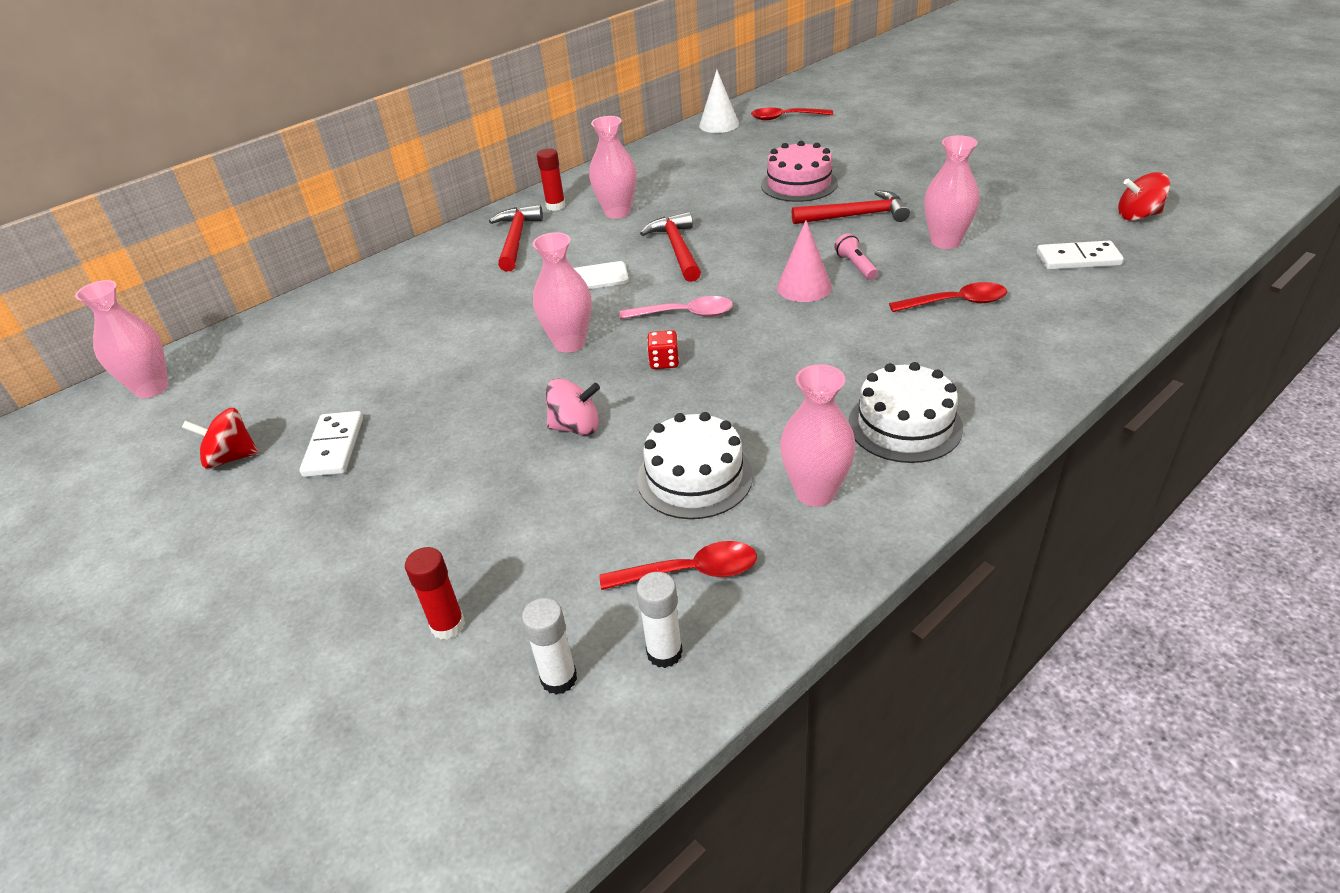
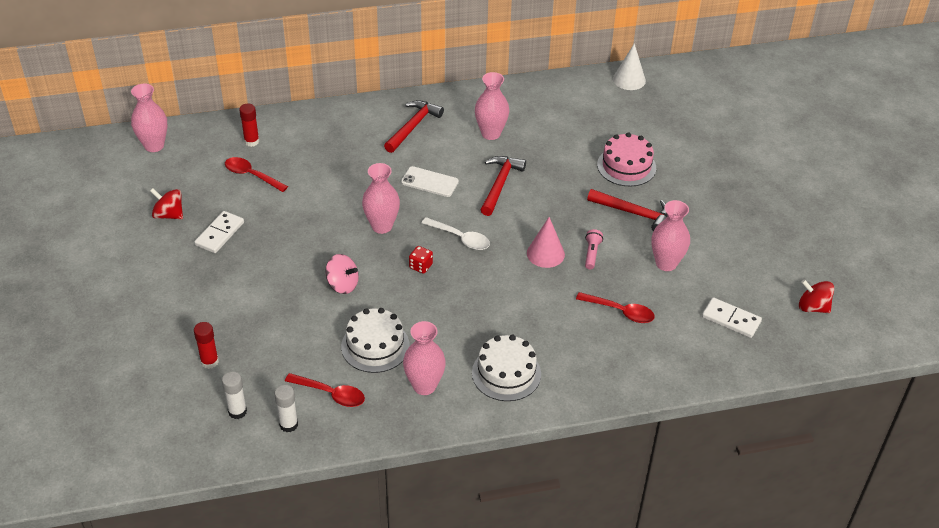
camera: 25 degrees right, 5 degrees up
(555, 206) = (458, 108): red glue stick -> red glue stick (251, 141)
(685, 314) = (460, 238): pink spoon -> white spoon
(785, 118) = (681, 95): red spoon -> red spoon (251, 175)

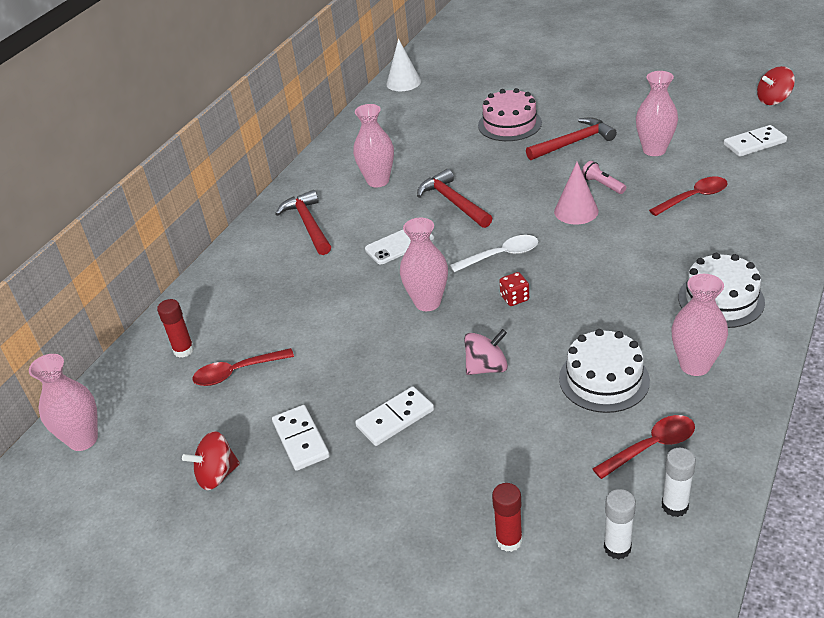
camera: 45 degrees left, 5 degrees down
(267, 265) = (395, 418): none -> white domino

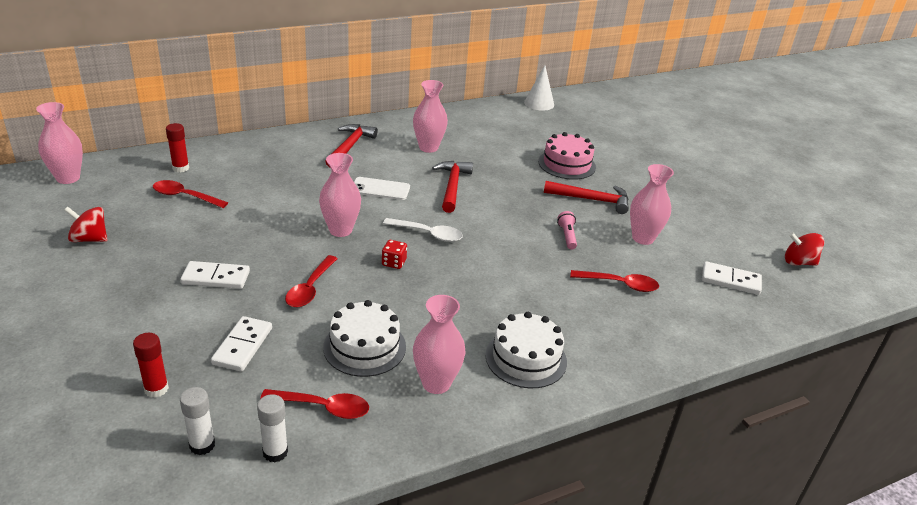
camera: 30 degrees right, 5 degrees down
(301, 439) = (154, 252): white domino -> white domino (243, 346)
(486, 367) = (310, 288): pink spinning top -> red spoon
(576, 211) = (521, 240): pink cone -> none

